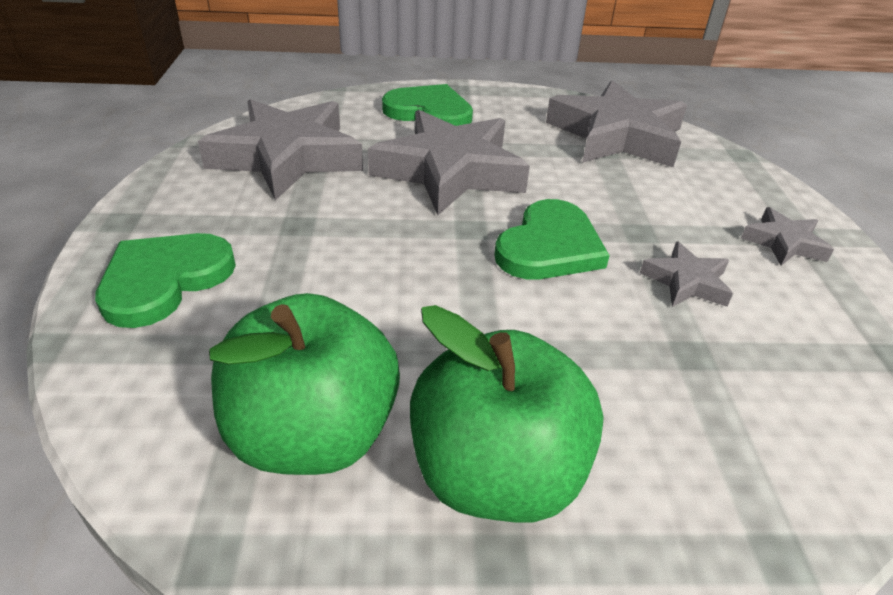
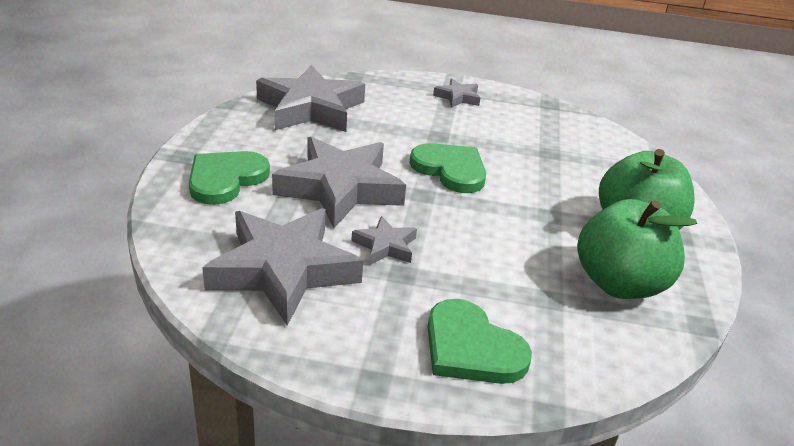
camera: 80 degrees left, 5 degrees down
(686, 282) = (491, 136): grey star -> grey star (385, 246)

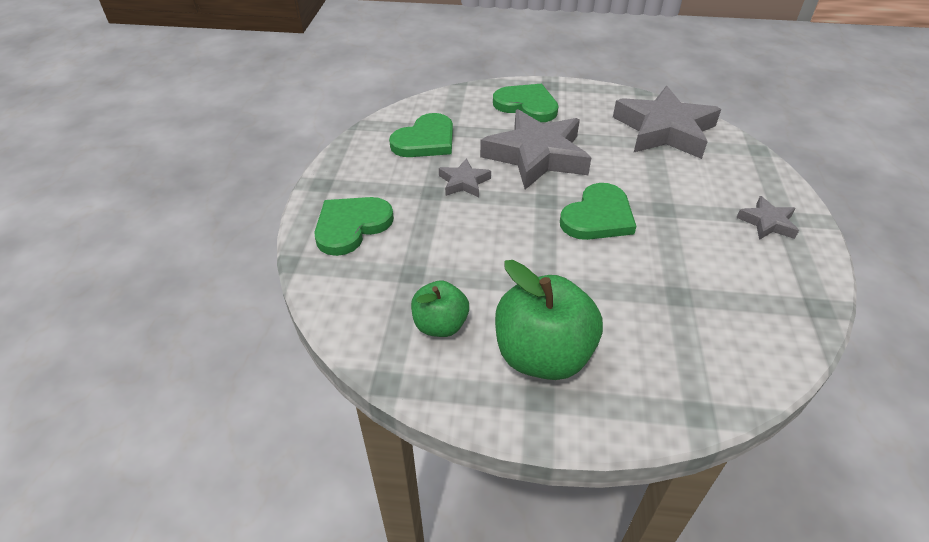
camera: 90 degrees right, 10 degrees up
(283, 270) = (425, 140): grey star -> green heart
(619, 283) = (440, 325): green apple -> green apple, size x0.58

